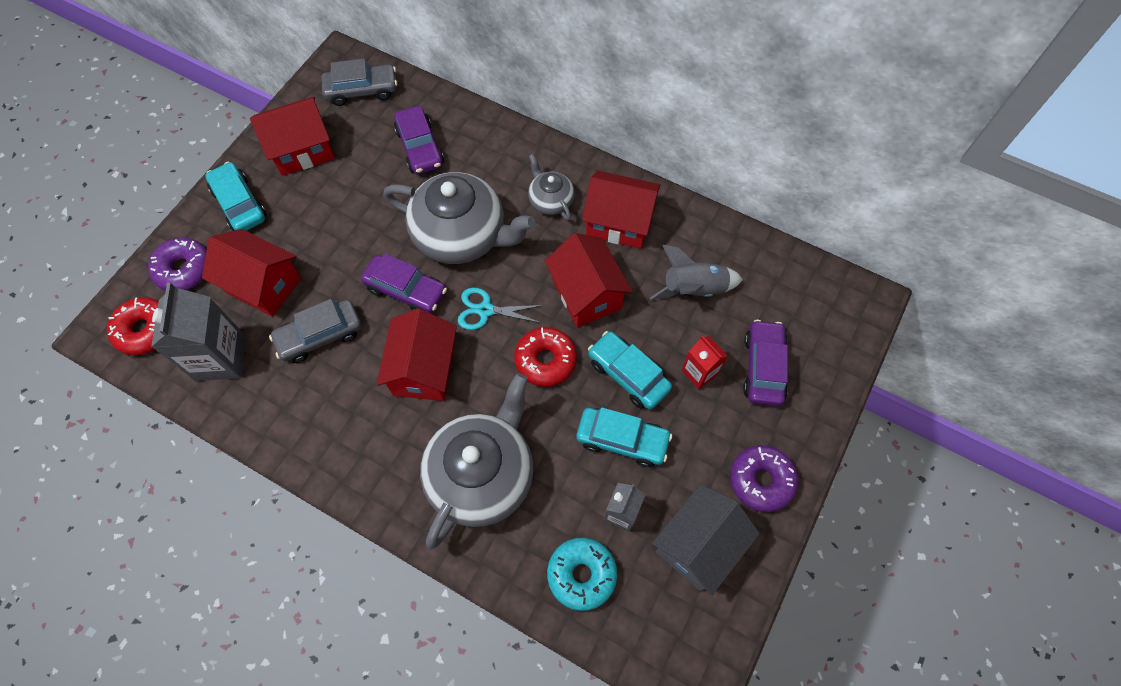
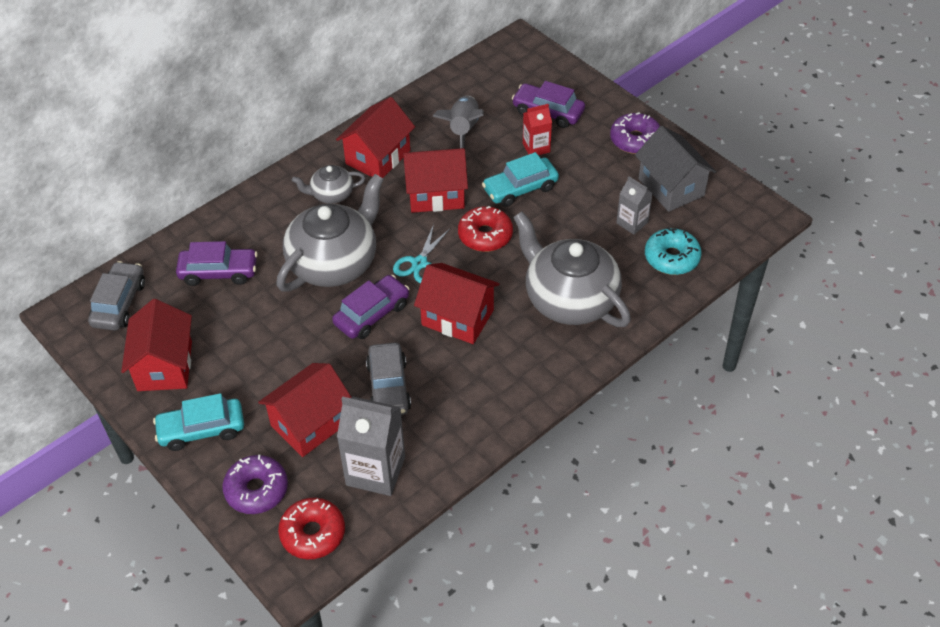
camera: 70 degrees left, 15 degrees down
(622, 440) = (573, 207): turquoise car -> none

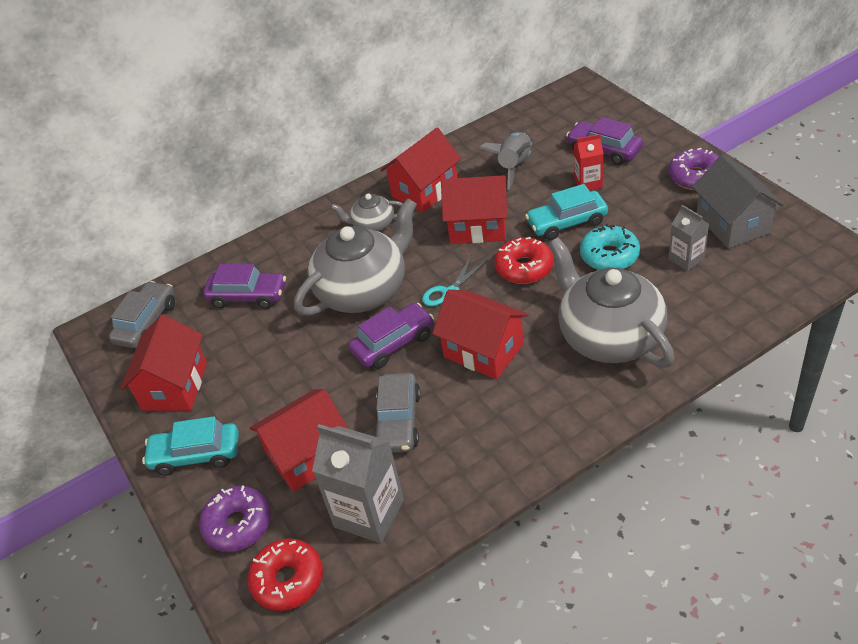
camera: 15 degrees right, 5 degrees down
(671, 258) = (729, 296): turquoise donut -> turquoise donut (609, 256)

